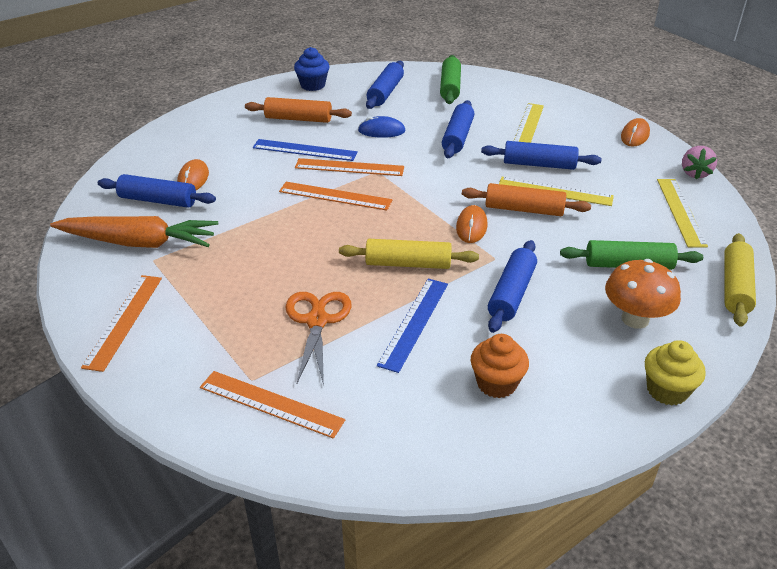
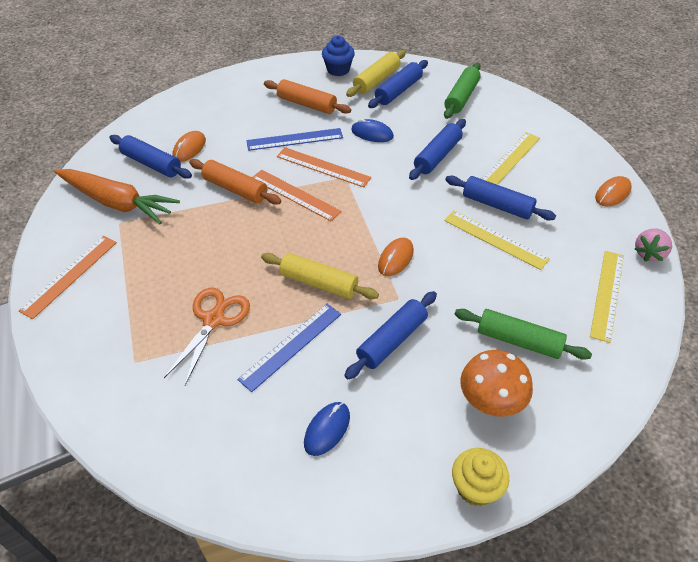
camera: 20 degrees right, 10 degrees up
(271, 404) = (137, 389): orange ruler -> none
(304, 150) = (294, 139): blue ruler -> blue ruler turned 45 degrees counterclockwise
(496, 383) = (327, 429): orange cupcake -> blue mouse
(524, 209) = (454, 252): orange rolling pin -> orange rolling pin (235, 189)
(735, 287) = (611, 396): yellow rolling pin -> yellow rolling pin (376, 80)

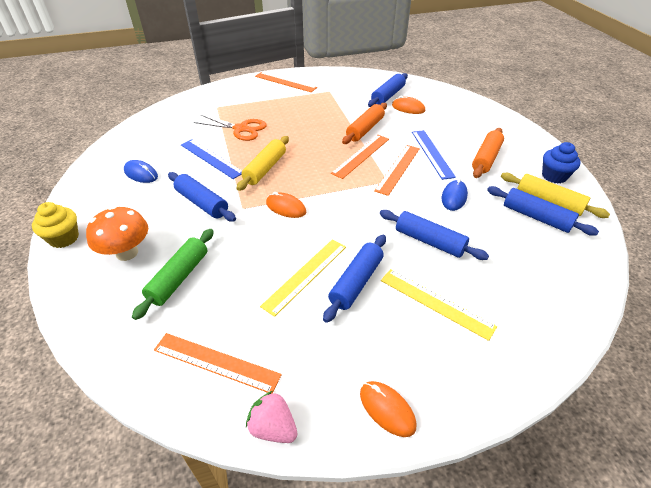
camera: 90 degrees right, 5 degrees down
(117, 202) = (347, 88): orange carrot -> none
(461, 97) = (548, 269): green rolling pin -> none
(607, 294) = (216, 362): yellow ruler -> orange ruler

